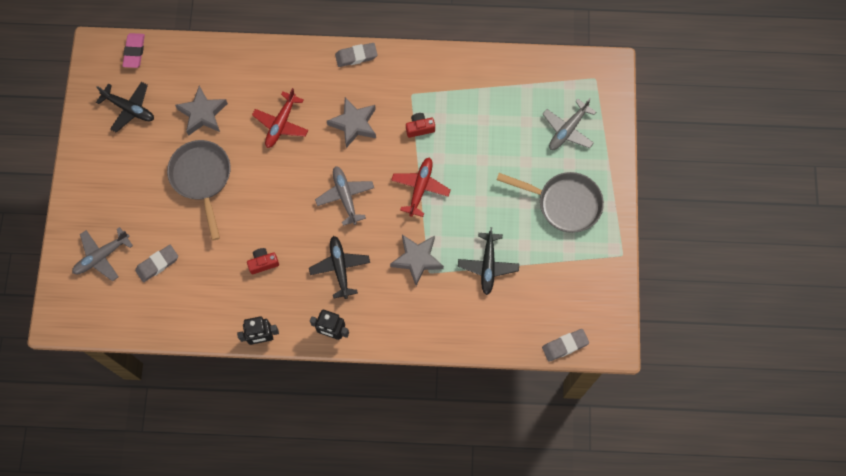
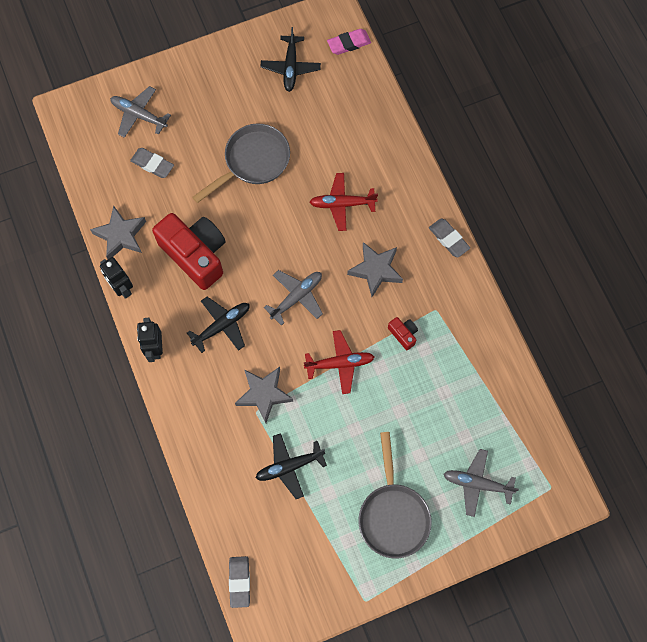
camera: 65 degrees right, 0 degrees up
(202, 114) = (317, 131): grey star -> grey star (121, 235)
(263, 263) = (195, 254): red camera -> red camera, size x2.39
(565, 346) = (239, 582): grey eraser -> grey eraser turned 45 degrees clockwise

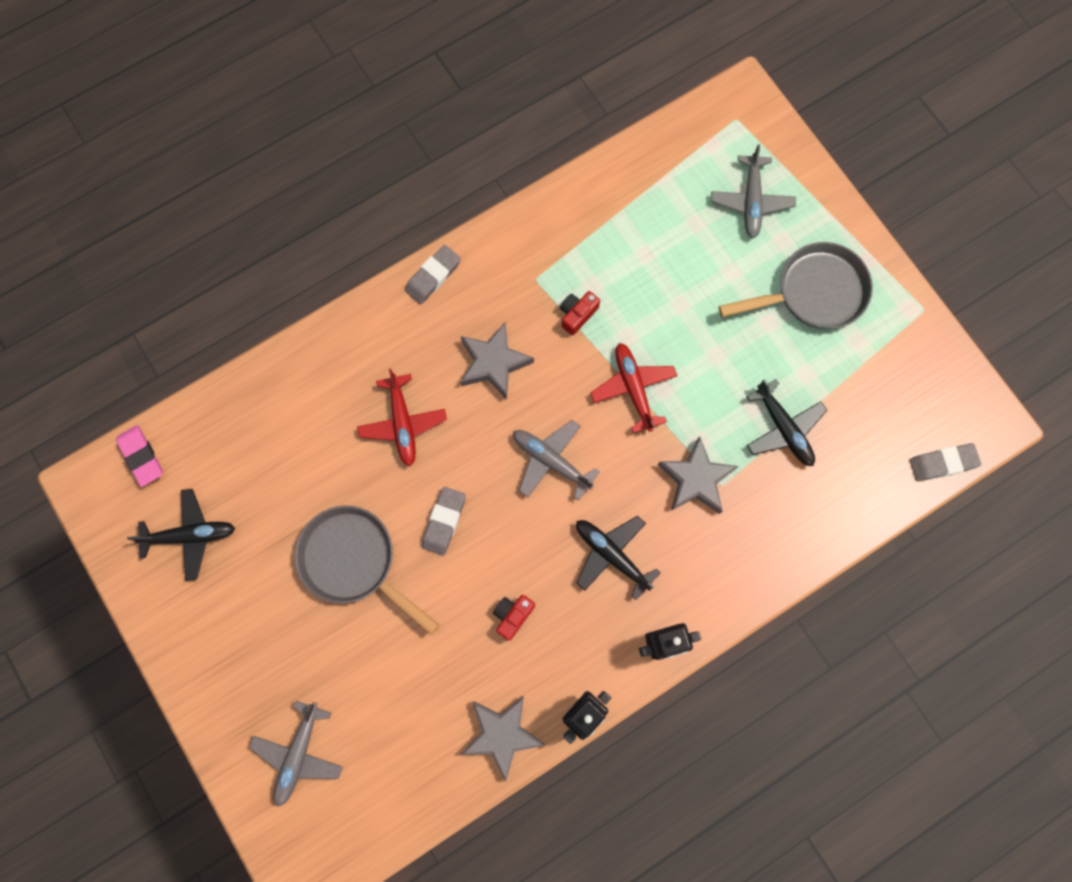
camera: 100 degrees left, 5 degrees up
(152, 164) = (379, 712): grey eraser -> grey eraser (444, 521)
(195, 254) = (512, 615): red camera -> red camera, size x0.42

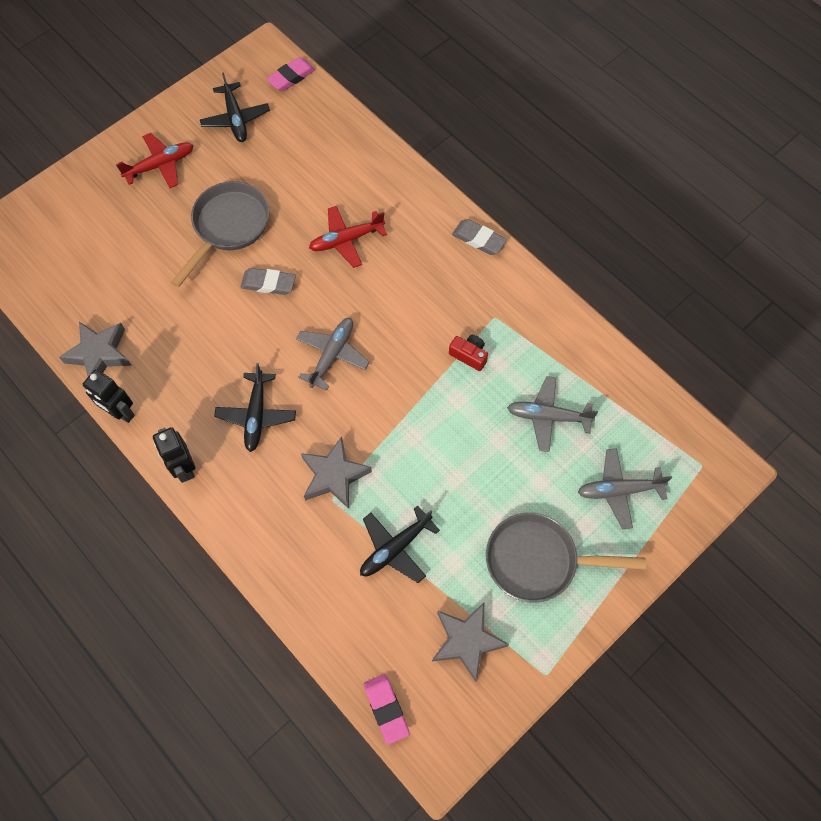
camera: 80 degrees right, 10 degrees down
(298, 754) = (77, 218): grey plane -> grey plane (548, 416)
(493, 363) = (411, 297): grey star -> grey star (467, 641)
(512, 615) = (196, 346): red camera -> none
(611, 555) = (256, 415): black plane -> black plane turned 150 degrees clockwise
(633, 388) = (410, 411): red plane -> red plane (160, 165)
(813, 292) = (538, 560): grey pan -> grey pan turned 120 degrees clockwise
(942, 463) = (386, 709): grey eraser -> pink eraser

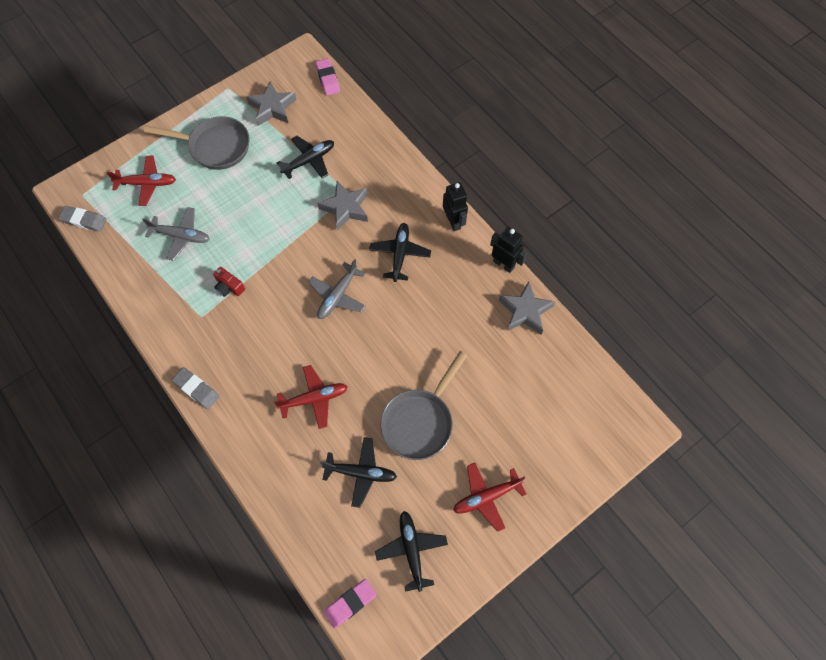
camera: 175 degrees left, 0 degrees up
(268, 284) = (386, 362): grey eraser -> grey eraser (84, 220)
(289, 176) = (361, 473): none -> black plane
(619, 490) = (147, 184): grey plane -> red plane

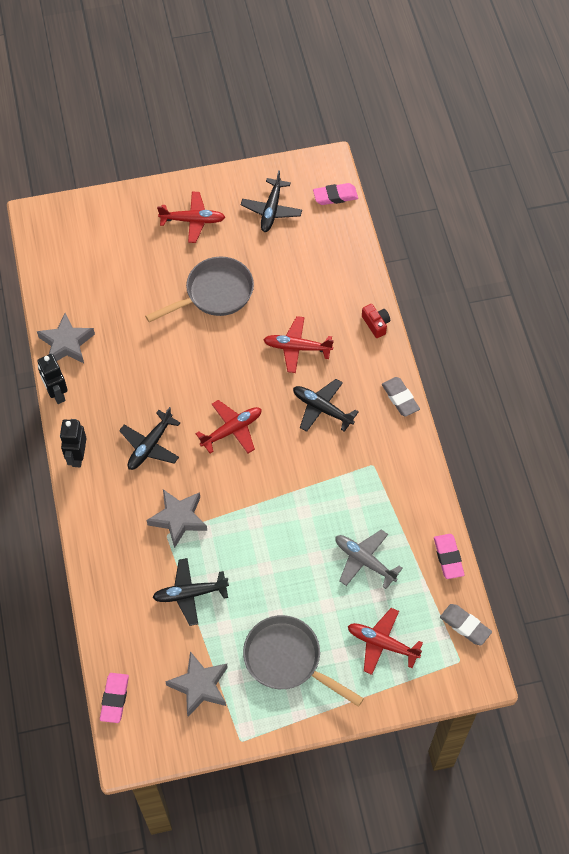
camera: 155 degrees left, 5 degrees down
(111, 266) = (448, 557): none -> pink eraser
(229, 287) = (334, 483): red camera -> red camera (376, 324)
(337, 296) = (232, 430): grey plane -> red plane
(361, 473) = (284, 276): black plane -> black plane (322, 408)

